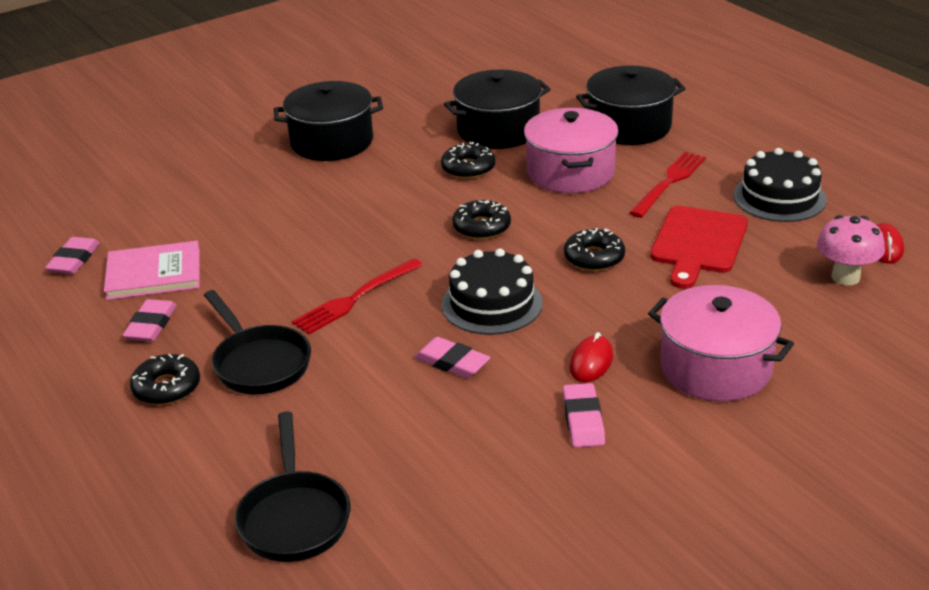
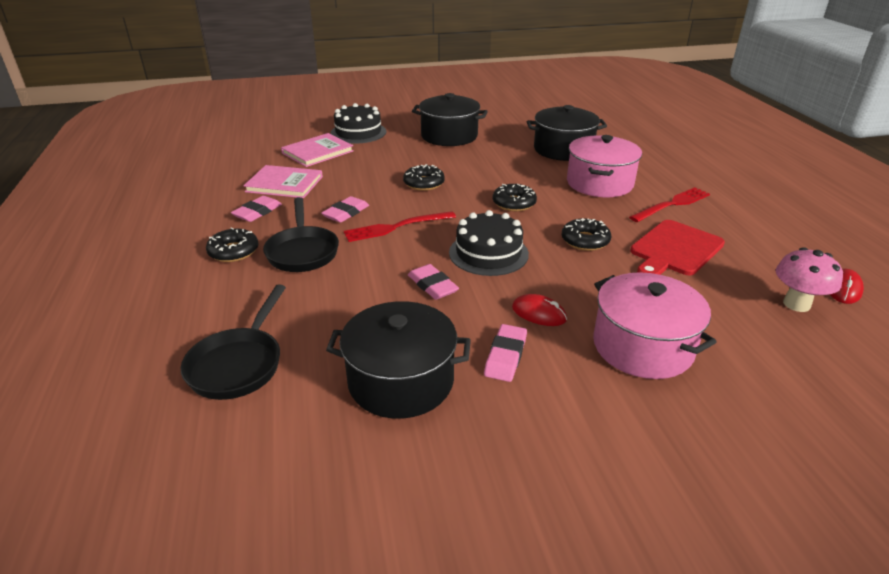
camera: 20 degrees right, 0 degrees up
(74, 260) = (247, 167): pink eraser -> pink eraser (346, 213)
(160, 211) = (317, 152): none -> pink book
(468, 168) = (528, 167): black donut -> black donut (424, 183)
(591, 362) = (539, 313): red mouse -> red mouse turned 75 degrees clockwise
(629, 126) = (660, 164): black pot -> black pot (401, 381)
(779, 197) = (760, 232): black cake -> black cake (358, 132)

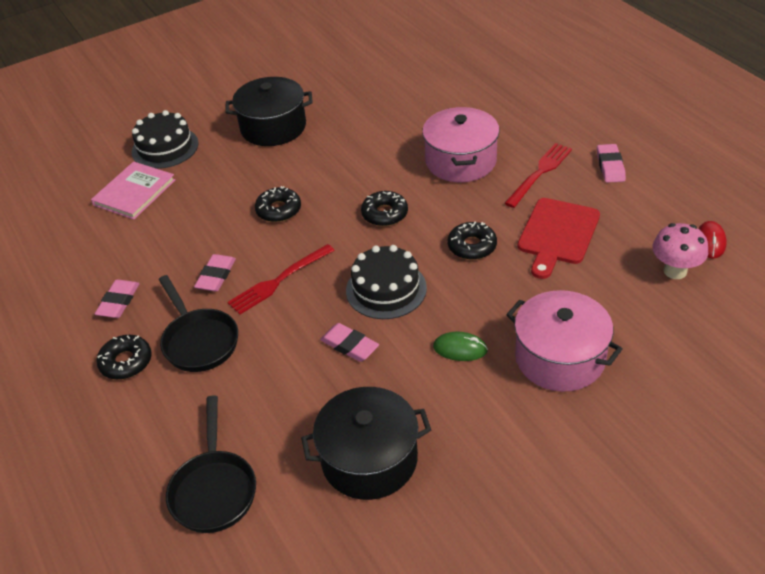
camera: 15 degrees left, 10 degrees up
(284, 184) = (124, 252): pink book -> none
(505, 356) = (448, 405): pink eraser -> pink eraser (610, 166)
(539, 313) = (460, 349): red mouse -> green mouse
(563, 149) = (406, 118): black pot -> none

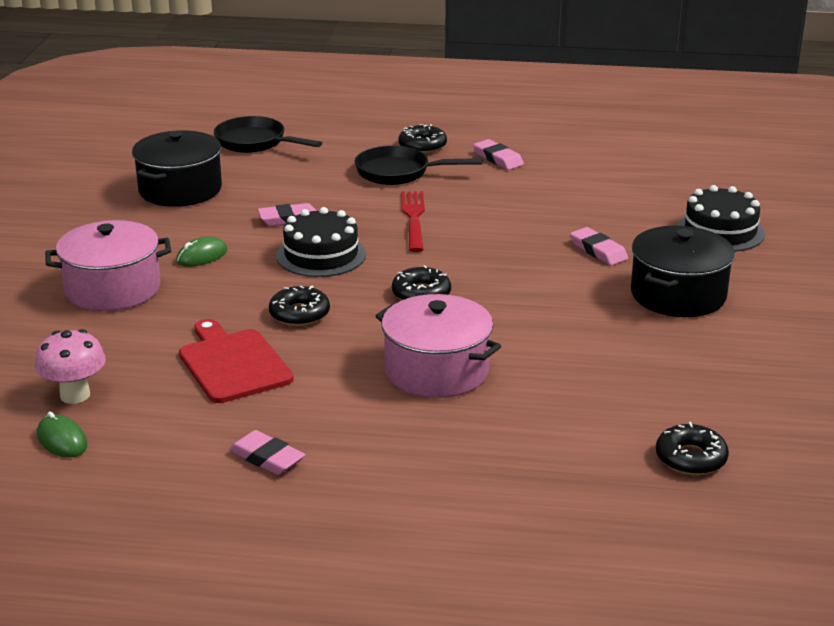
camera: 125 degrees right, 15 degrees down
(134, 192) = (654, 199): pink book -> none
(216, 276) = (466, 198): pink eraser -> pink eraser (598, 251)
(278, 210) = (515, 249): black donut -> black donut (690, 458)
(540, 172) = (335, 407): red fork -> none
(710, 242) = (62, 440): red mouse -> green mouse

